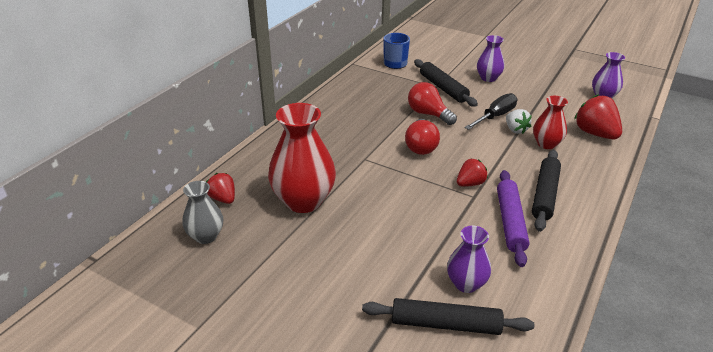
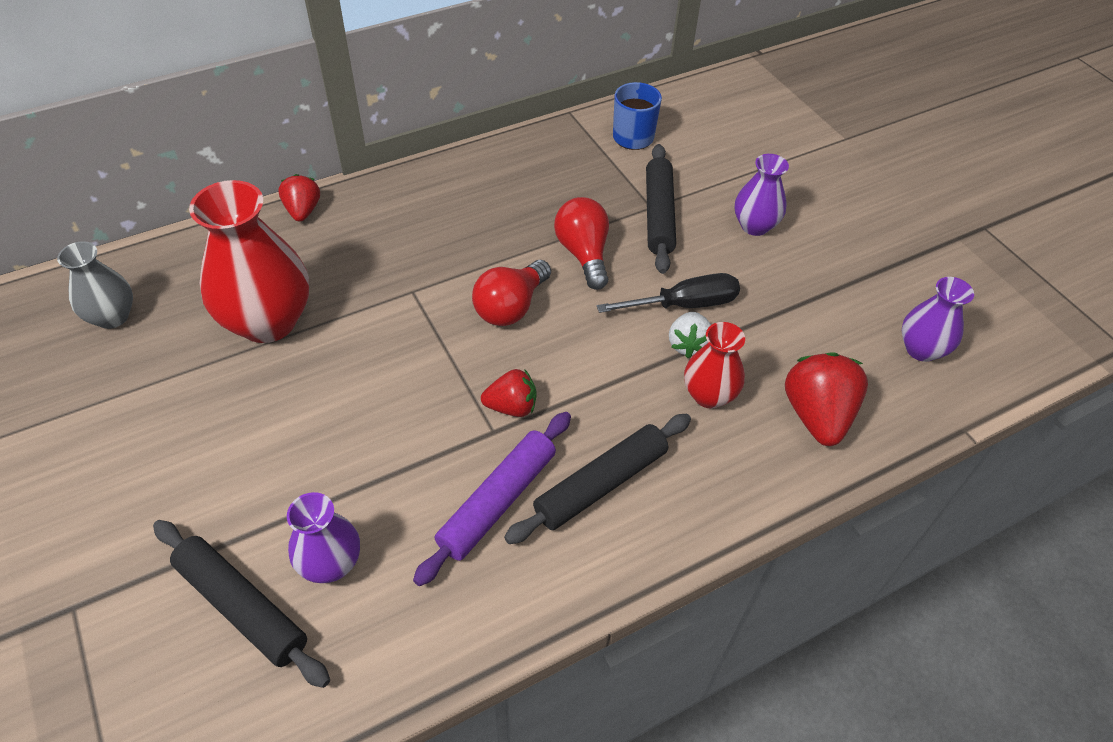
camera: 30 degrees right, 15 degrees up
(223, 198) = (182, 270): red strawberry -> red strawberry (303, 211)

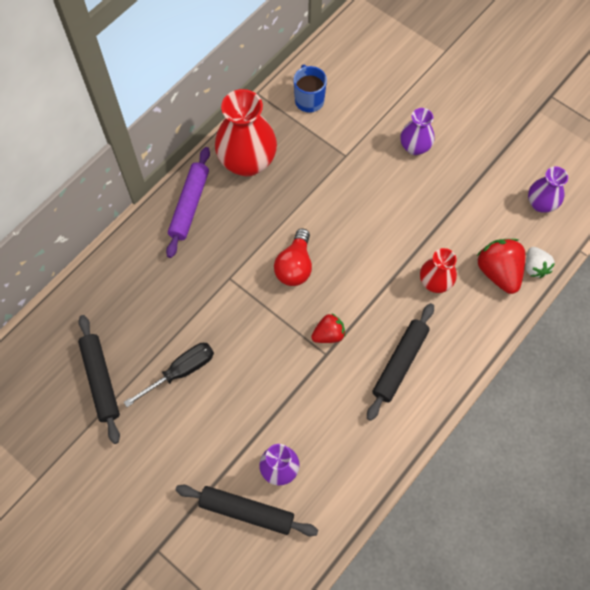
camera: 20 degrees left, 15 degrees up
(112, 317) = (54, 370): grey vase -> none
(268, 321) = (153, 335): red vase -> red vase (247, 162)
(303, 211) = (125, 244): red strawberry -> none
(497, 502) = (349, 397): purple rolling pin -> purple rolling pin (189, 205)
(583, 254) = (320, 209): red light bulb -> none
(658, 215) = (352, 160): black rolling pin -> black rolling pin (100, 380)
(685, 304) = (396, 224): black screwdriver -> black screwdriver (181, 371)
(688, 345) = (410, 252): white strawberry -> white strawberry (534, 267)

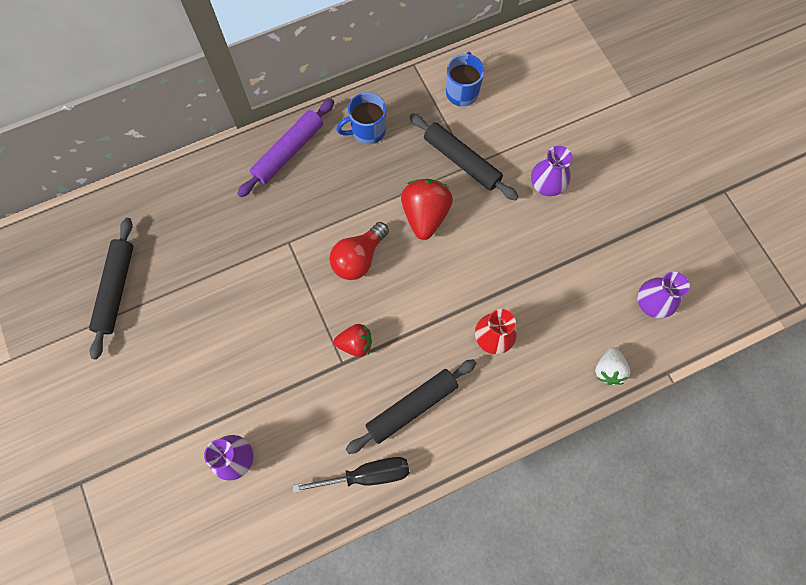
camera: 25 degrees right, 5 degrees up
(181, 371) = (195, 315): black screwdriver -> black screwdriver (367, 475)
(247, 162) = (367, 131): red vase -> blue mug
(247, 511) = (183, 486): black rolling pin -> black rolling pin (462, 161)
(498, 272) = (566, 357): red strawberry -> red strawberry (425, 215)

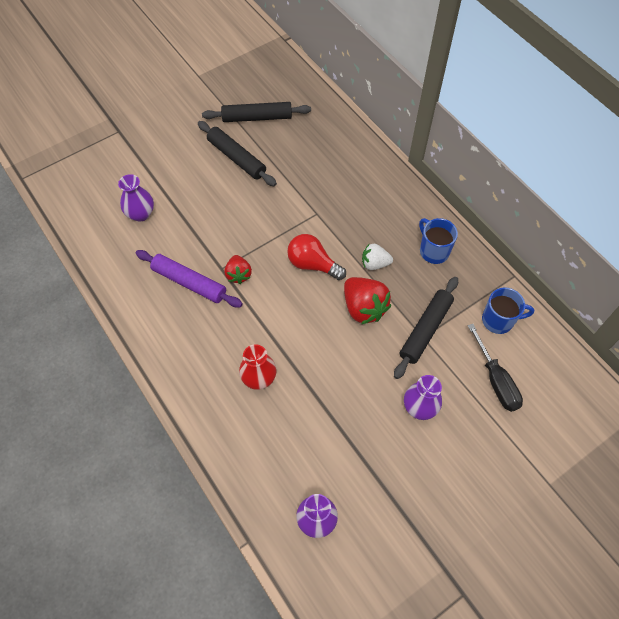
camera: 80 degrees right, 10 degrees down
(288, 152) = (396, 198): purple rolling pin -> purple rolling pin (189, 282)
(367, 475) = (134, 300): black screwdriver -> black screwdriver (496, 381)
(412, 407) = (191, 323): black rolling pin -> black rolling pin (237, 158)
(425, 215) = (364, 308): red strawberry -> red strawberry turned 60 degrees clockwise
(608, 370) = (243, 483): white strawberry -> white strawberry (375, 264)

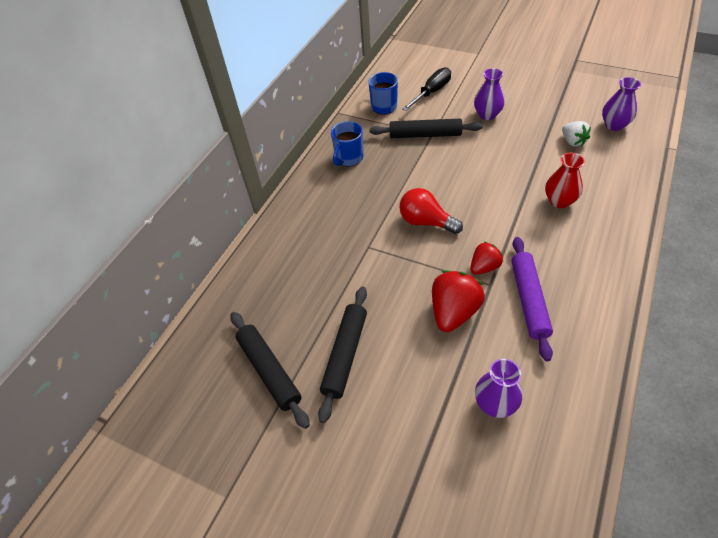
camera: 115 degrees left, 10 degrees down
(312, 264) = (426, 222): red light bulb -> red light bulb turned 120 degrees clockwise
(364, 308) = (438, 173): red strawberry -> red strawberry (454, 312)
(375, 264) = (390, 185): white strawberry -> white strawberry (572, 141)

